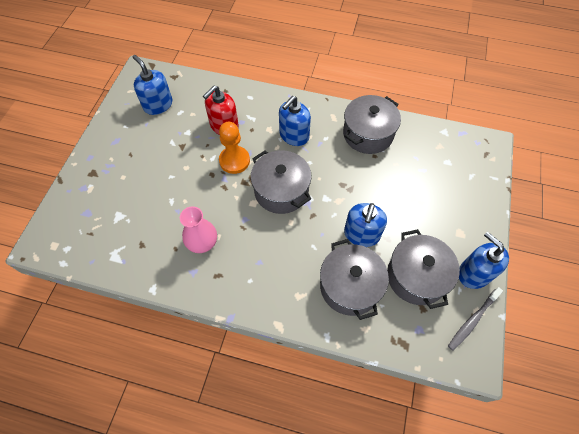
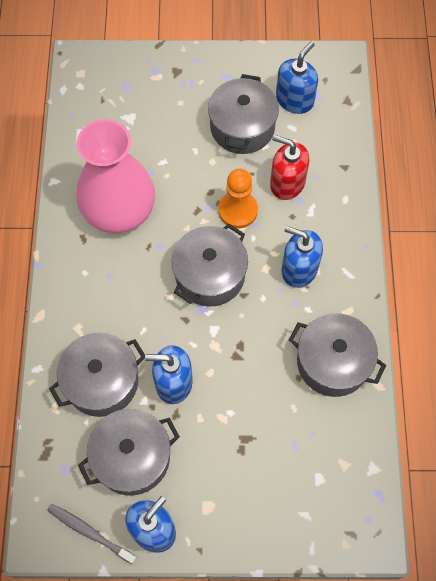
camera: 75 degrees right, 5 degrees up
(165, 141) = (242, 127): none -> grey pot
(202, 242) = (119, 210): pink vase -> pink vase, size x1.94

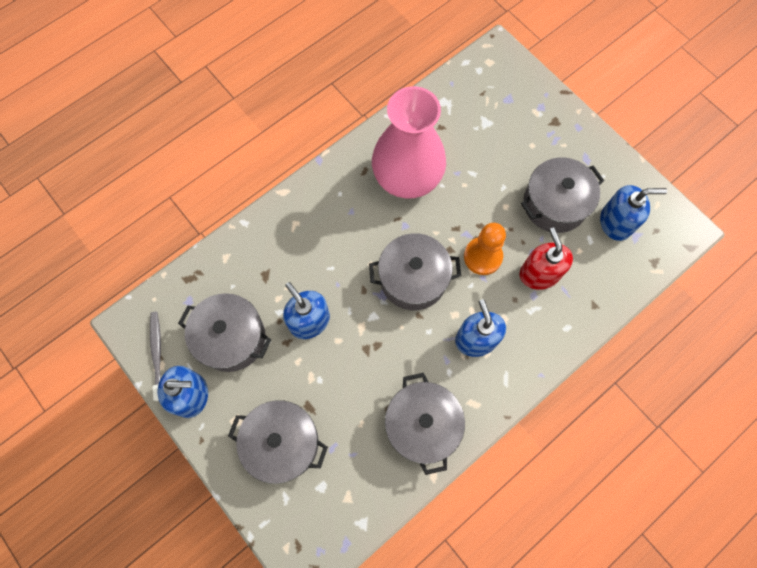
camera: 50 degrees right, 5 degrees up
(102, 381) = (269, 272): grey pot -> grey pot (282, 443)

